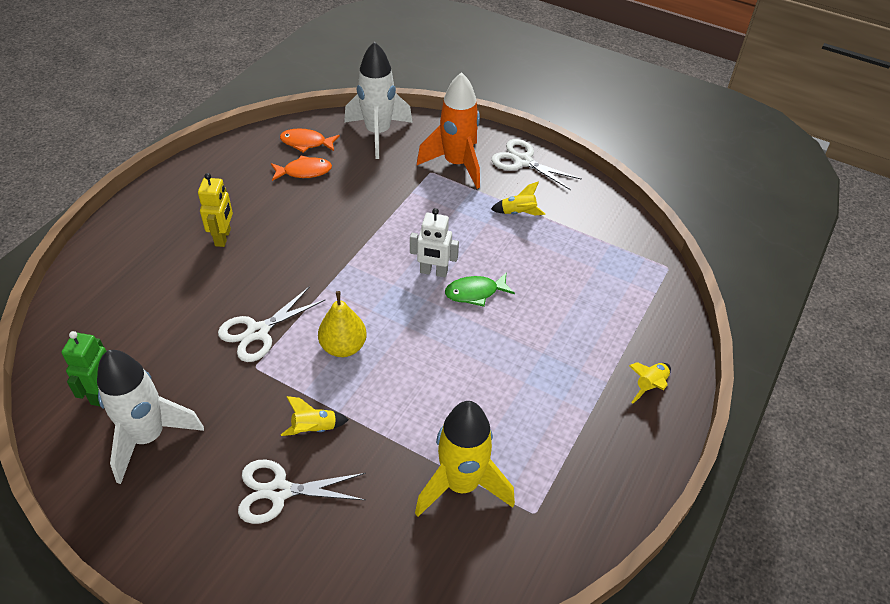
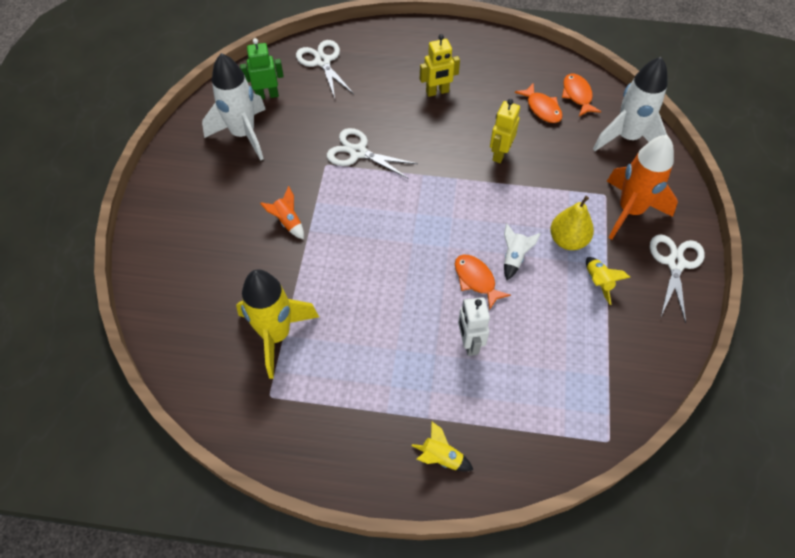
camera: 70 degrees right, 10 degrees up
(279, 491) = (229, 223): white scissors -> white scissors (322, 61)
(314, 429) = (287, 222): yellow rocket -> orange rocket
(338, 221) = (500, 154): none -> yellow robot
(343, 347) = (370, 209): yellow pear -> yellow pear (568, 240)
(433, 272) = (482, 241): white robot -> white robot (469, 343)
(465, 257) = (514, 258): none -> white rocket
(475, 293) = (476, 280): green fish -> orange fish

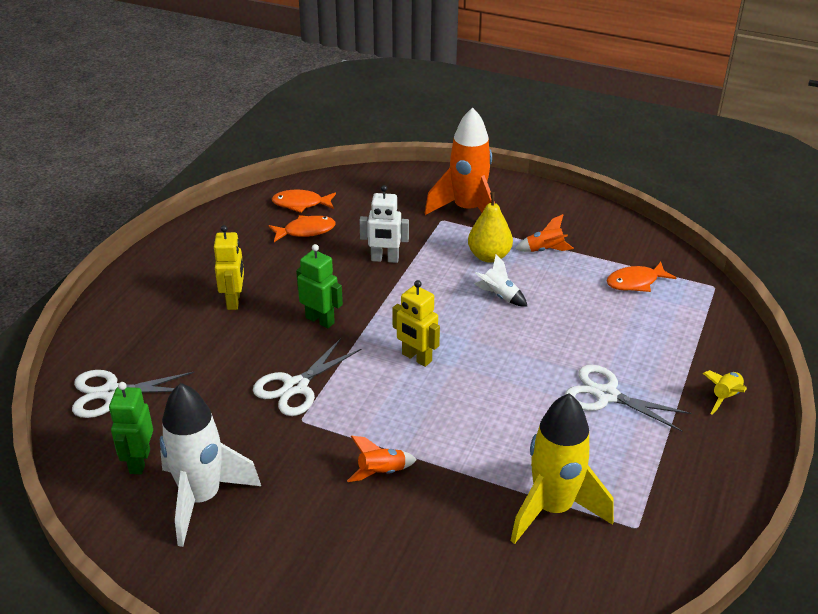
camera: 75 degrees left, 20 degrees down
(435, 147) = (320, 320): none -> green robot
(469, 343) = (596, 350): white robot -> white robot (385, 259)
(476, 280) = (519, 328): orange fish -> orange fish (635, 282)
(500, 154) = (355, 274): yellow robot -> yellow robot (416, 358)
(598, 282) = (545, 250): yellow rocket -> orange rocket
(627, 138) = (376, 189): white rocket -> none
(675, 263) = (537, 202): white scissors -> white scissors (606, 395)

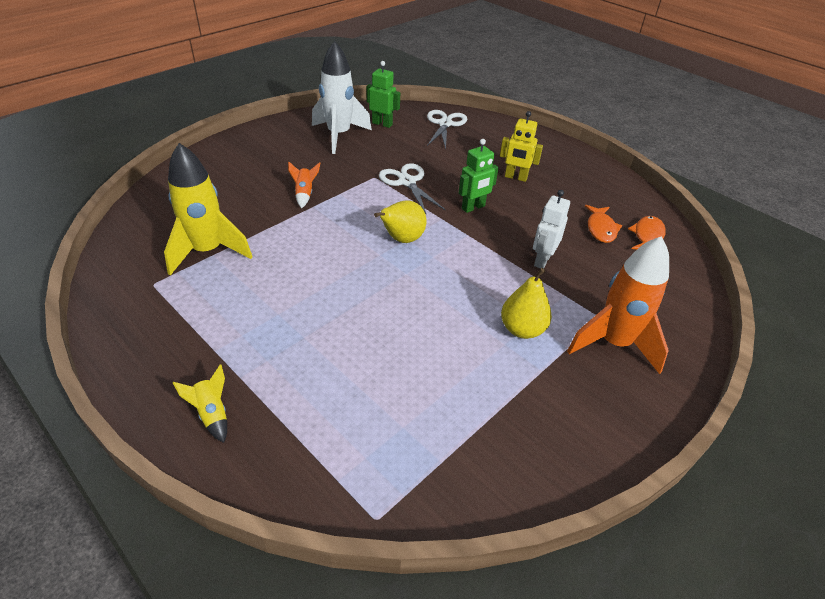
camera: 110 degrees right, 5 degrees up
(416, 358) = (402, 239): yellow robot -> yellow pear
(499, 296) = (455, 313): white rocket -> none
(545, 250) = (517, 378): orange rocket -> none
(606, 395) = (283, 328): white scissors -> none
(635, 282) = (424, 435): orange fish -> none

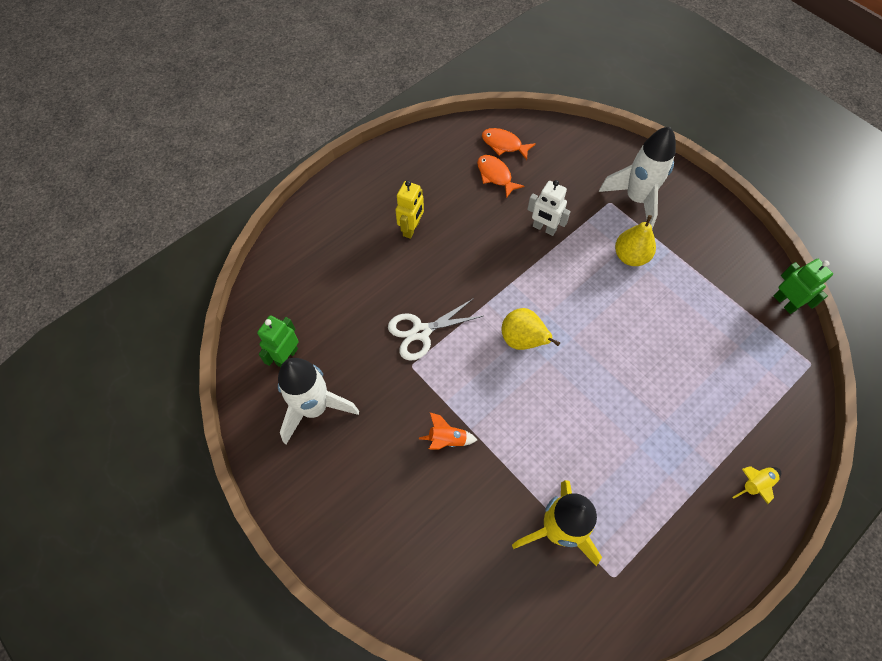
camera: 85 degrees left, 20 degrees up
(445, 124) = (292, 285): white scissors -> none
(473, 207) = (466, 273): green robot -> green robot (785, 302)
(601, 229) = (495, 175): orange fish -> orange fish turned 135 degrees counterclockwise
(614, 343) = (636, 199): orange rocket -> white rocket

